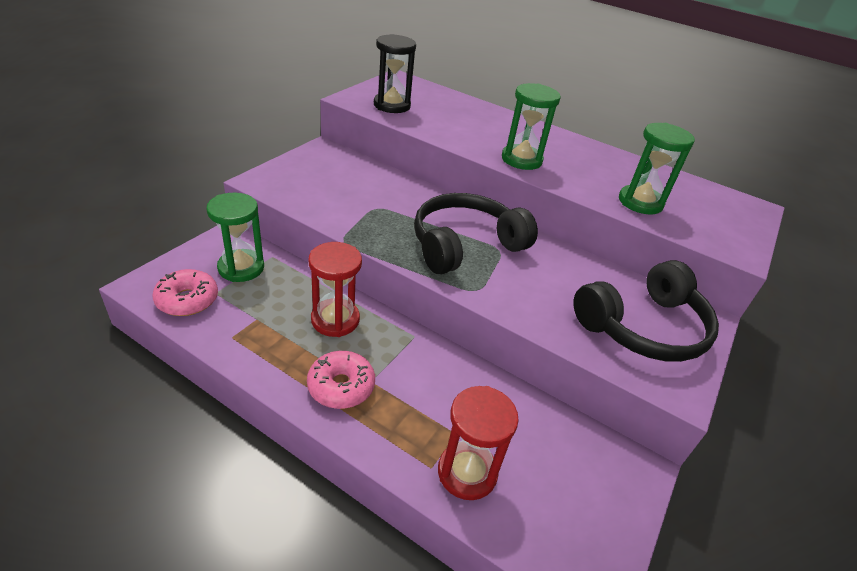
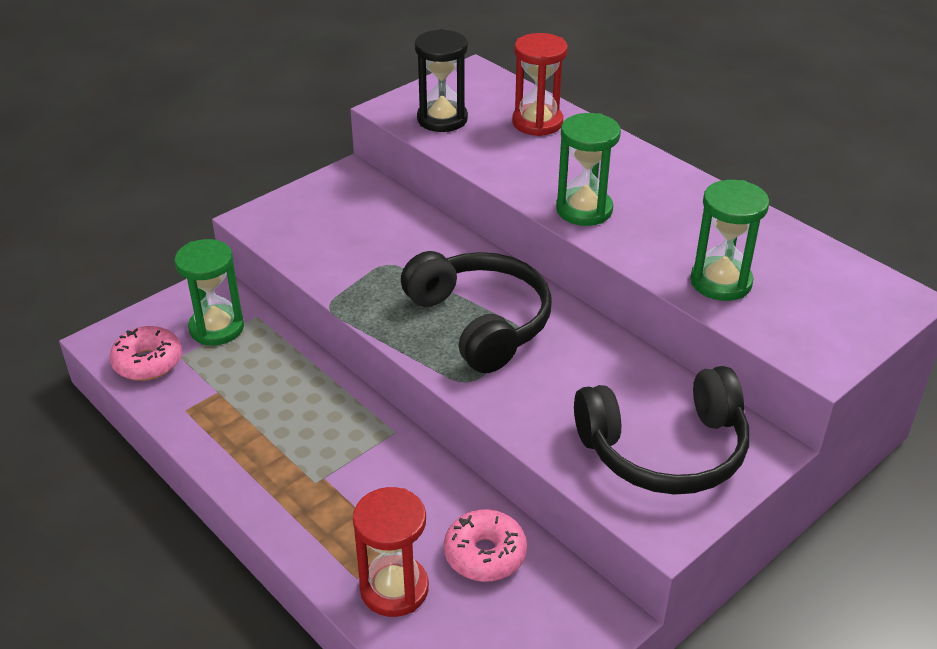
camera: 20 degrees right, 0 degrees up
(335, 320) = (306, 402): red hourglass -> red hourglass (537, 123)
(341, 386) = (288, 479): pink donut -> pink donut (485, 554)
(465, 245) = (480, 322): black headphones -> black headphones turned 75 degrees clockwise

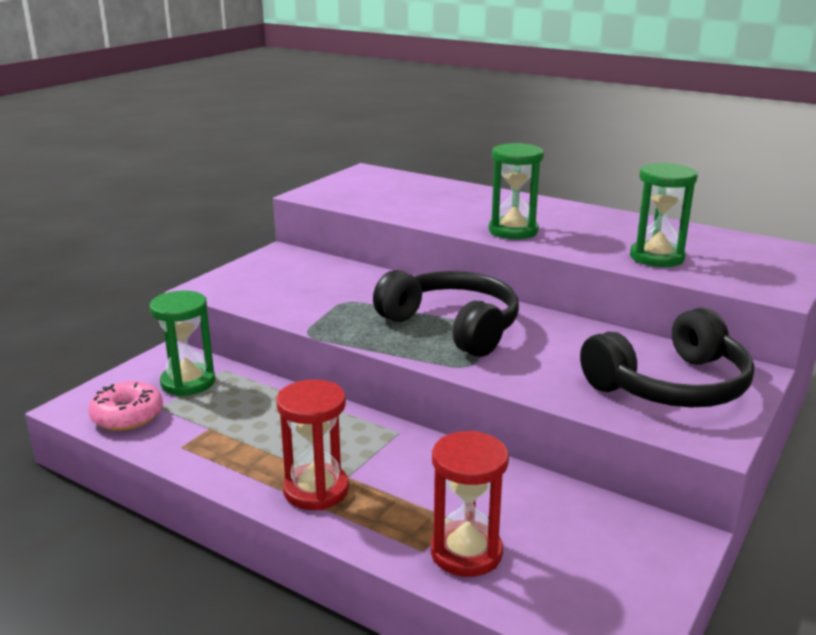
camera: 15 degrees left, 15 degrees down
(442, 119) = (357, 196): black hourglass -> none
(485, 554) = (538, 509): pink donut -> none
(537, 123) = (438, 191): red hourglass -> red hourglass (316, 490)

